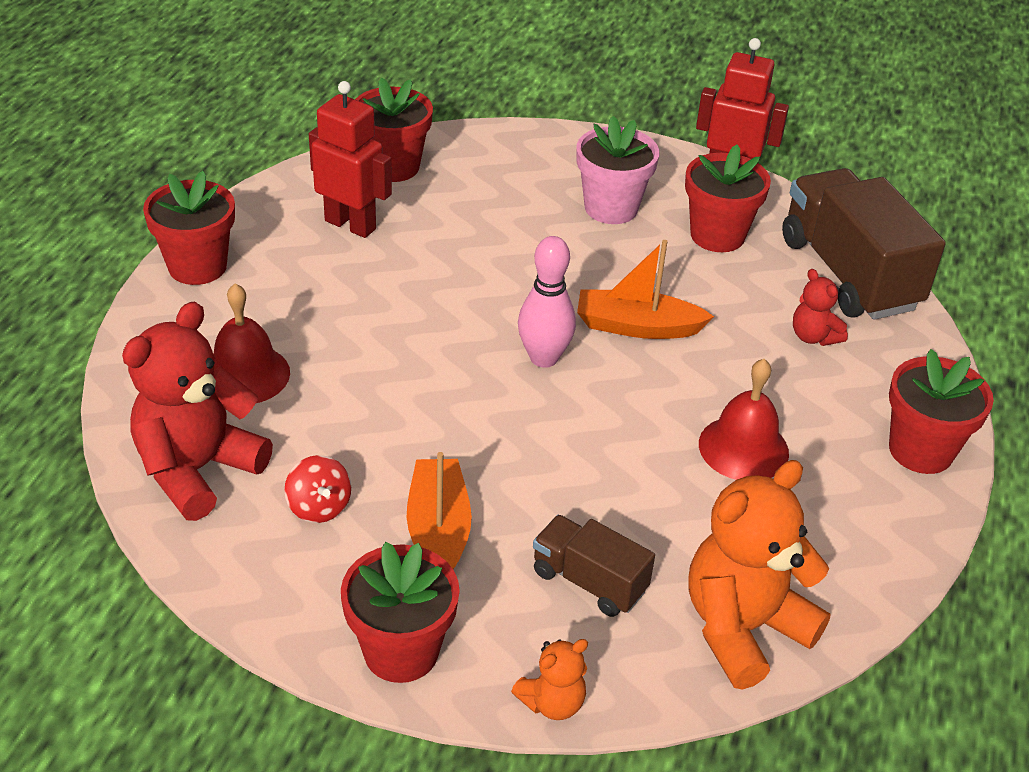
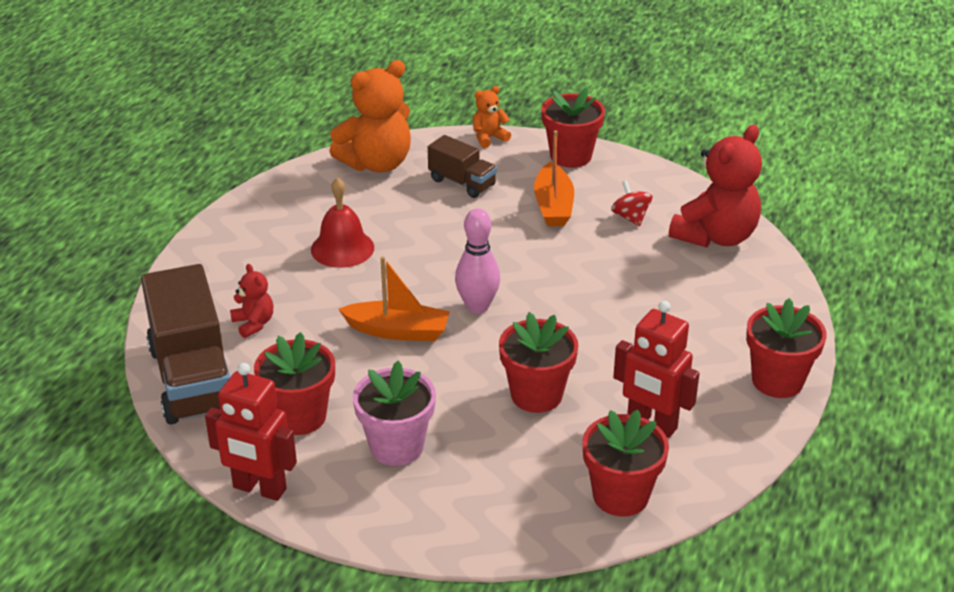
camera: 175 degrees left, 5 degrees down
(245, 374) = (704, 294): red bell -> none
(921, 450) = (216, 247): red flower pot -> red flower pot (536, 395)

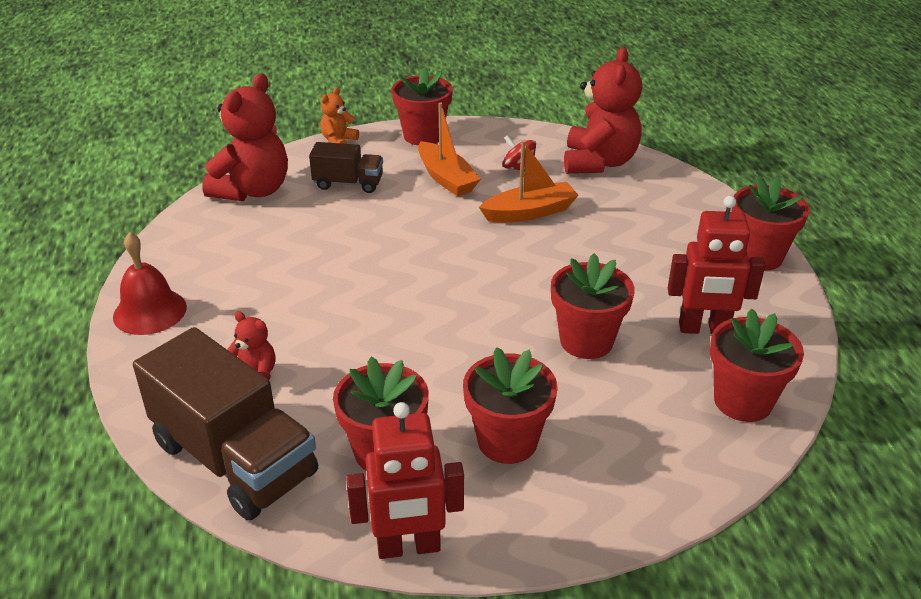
camera: 30 degrees left, 0 degrees up
(342, 248) = (285, 274): red bell -> red bell (150, 311)
(377, 163) = (253, 190): orange teddy bear -> red teddy bear
(396, 446) = (507, 441): pink flower pot -> red flower pot
(398, 331) = (407, 331): orange boat -> orange boat (529, 212)
(477, 306) = (461, 283): pink bowling pin -> none

